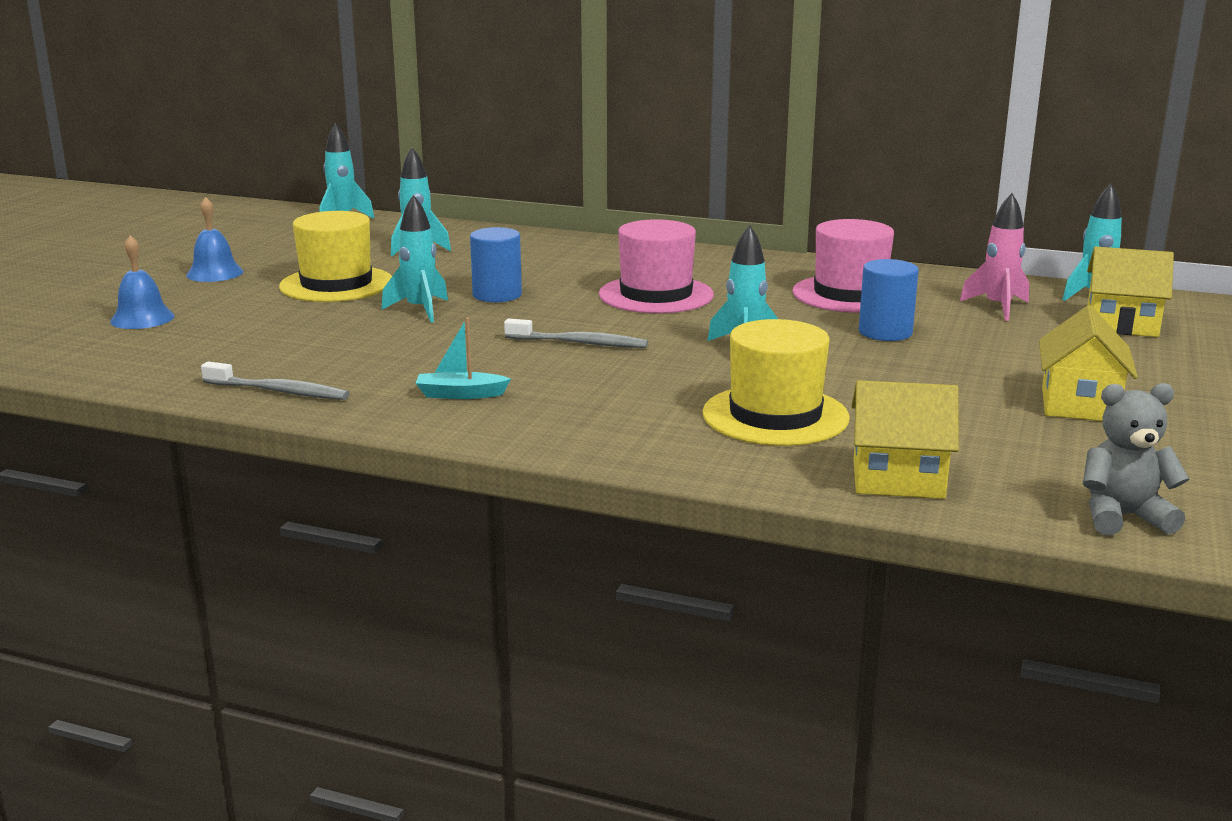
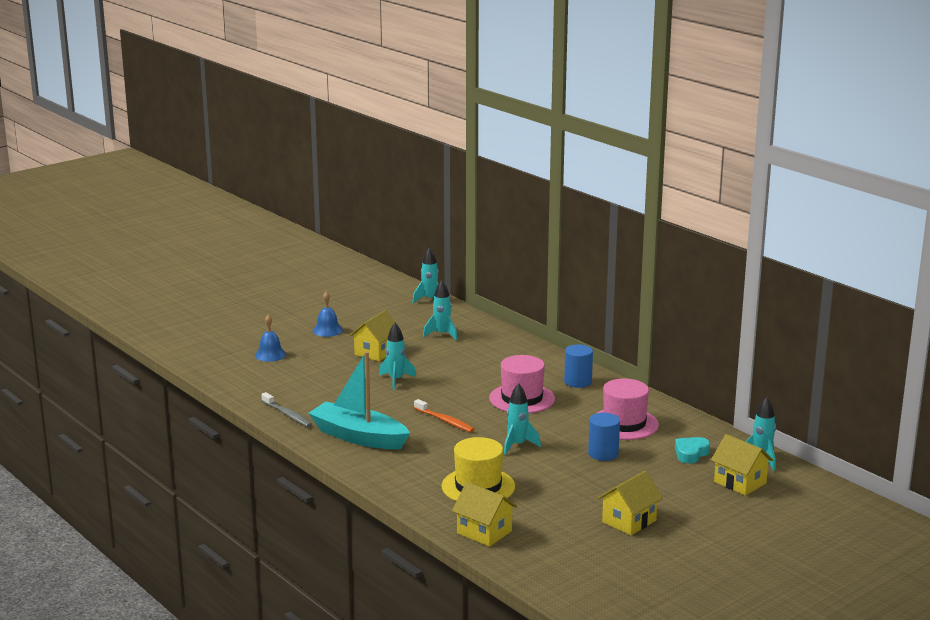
camera: 30 degrees right, 0 degrees up
(336, 284) = (375, 352): yellow hat -> yellow house
(460, 394) = (358, 437): turquoise boat -> turquoise boat, size x2.41
(497, 295) = (443, 379): blue cylinder -> blue cylinder (578, 382)
(579, 343) = (445, 421): grey toothbrush -> orange toothbrush
(998, 307) = (691, 453): pink rocket -> turquoise heart
(1123, 517) = (550, 577): grey teddy bear -> none

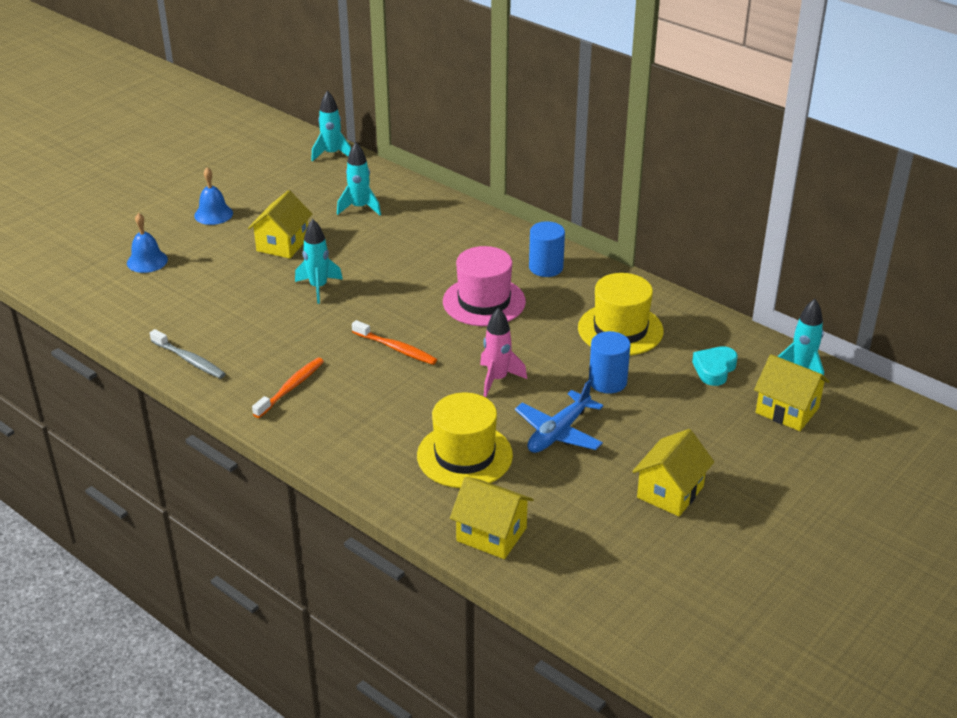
camera: 10 degrees left, 15 degrees up
(358, 437) = (291, 388): turquoise boat -> orange toothbrush
(517, 445) = (497, 379): turquoise rocket -> pink rocket
(554, 480) = (558, 433): none -> blue plane
(624, 424) = (620, 329): pink hat -> yellow hat

